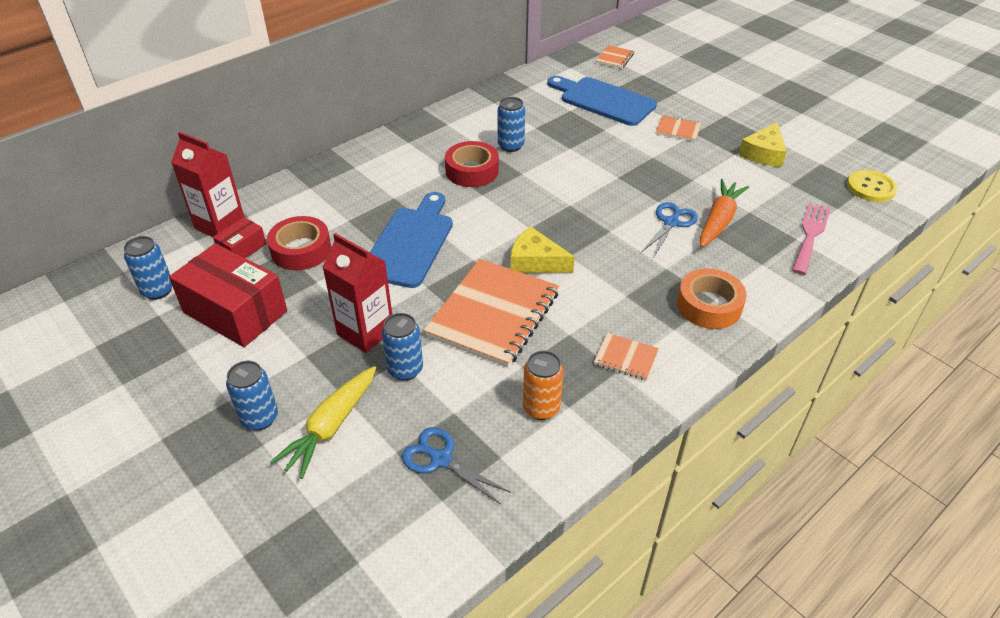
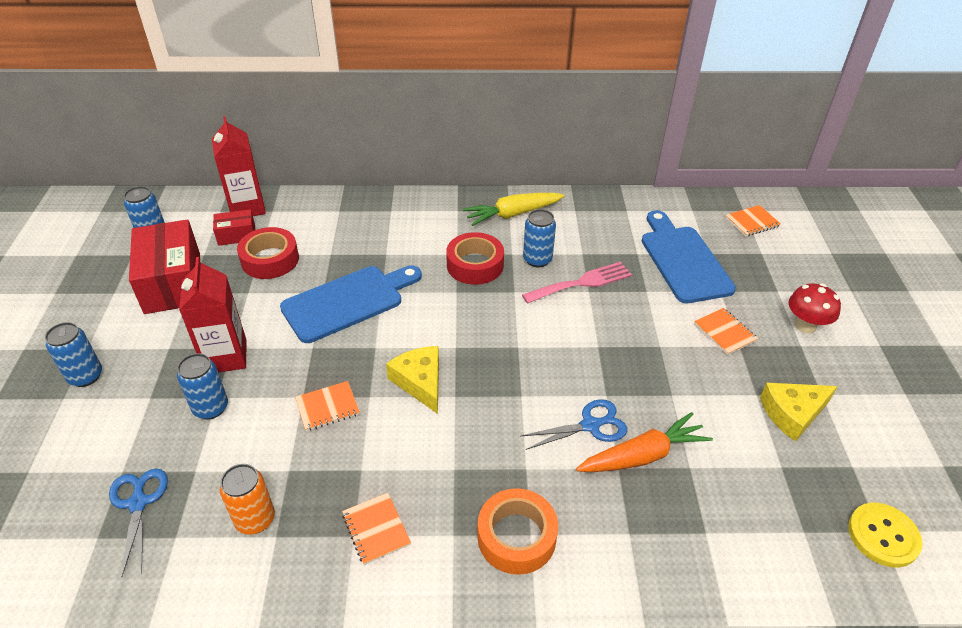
camera: 40 degrees right, 0 degrees up
(330, 427) = (111, 417): yellow carrot -> yellow carrot (512, 214)
(493, 314) = (327, 407): orange notebook -> orange notebook, size x0.44
(714, 103) = (805, 325): none -> red mushroom
(810, 235) = (728, 540): pink fork -> pink fork (581, 283)

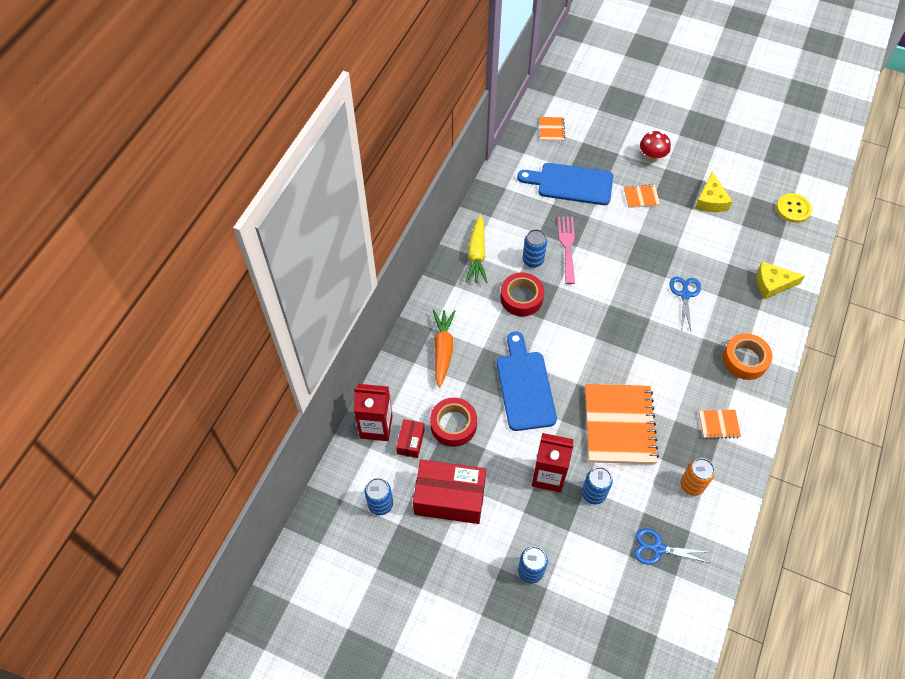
camera: 65 degrees left, 15 degrees up
(327, 407) = (619, 425): orange notebook -> orange notebook, size x2.25
(420, 382) = (618, 367): yellow cheese -> yellow cheese (772, 284)
(643, 455) = (714, 280): orange carrot -> orange carrot (443, 349)

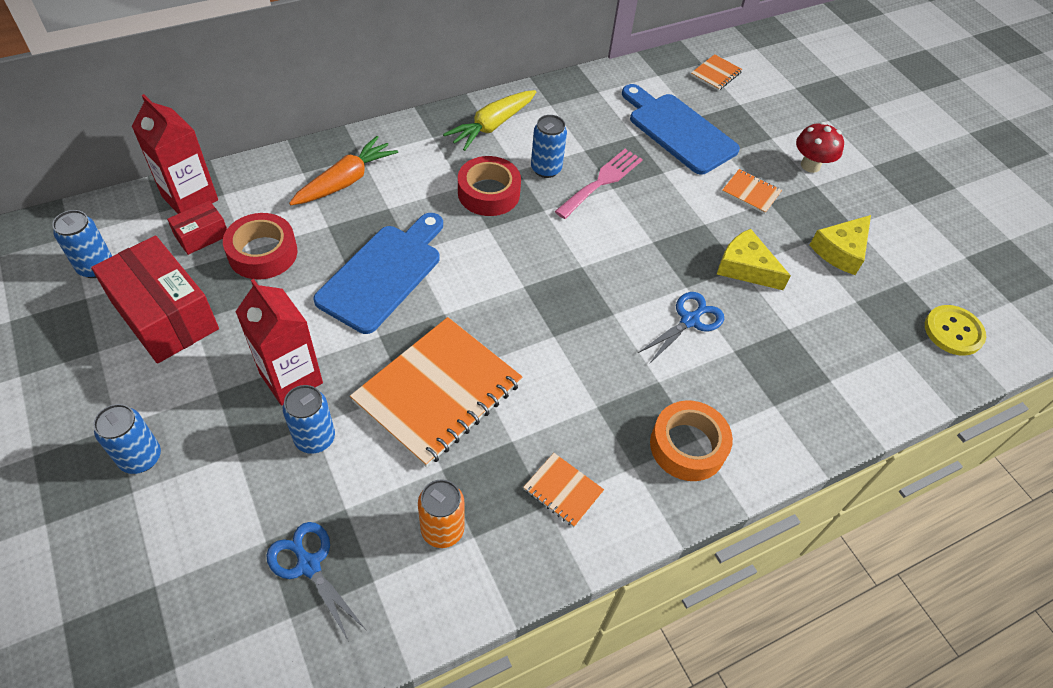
camera: 35 degrees right, 5 degrees down
(772, 284) = (827, 391): yellow cheese -> yellow cheese (745, 267)

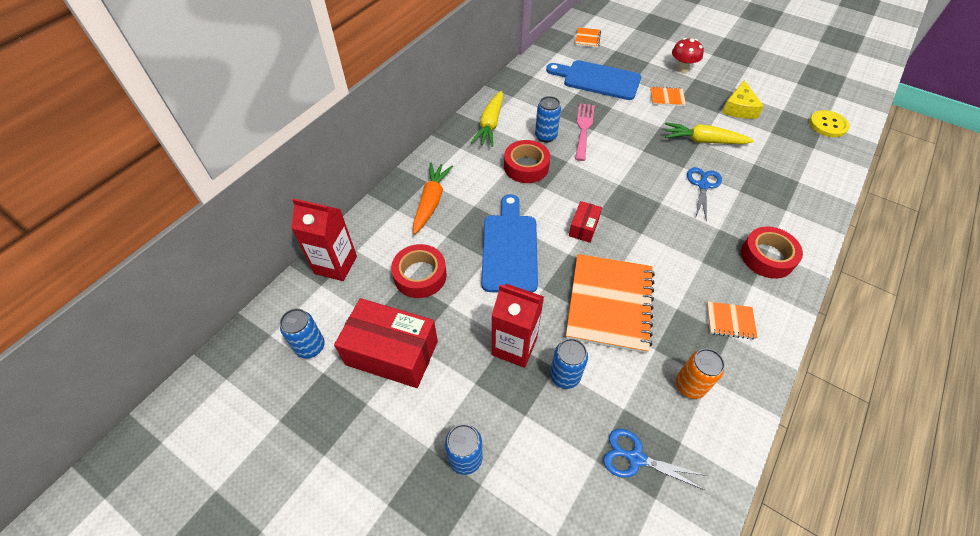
camera: 25 degrees left, 0 degrees up
(202, 236) = (367, 286): red box -> red box (583, 227)
(687, 446) = (767, 257): orange tape -> red tape
(745, 267) = (703, 141): yellow cheese -> yellow carrot

